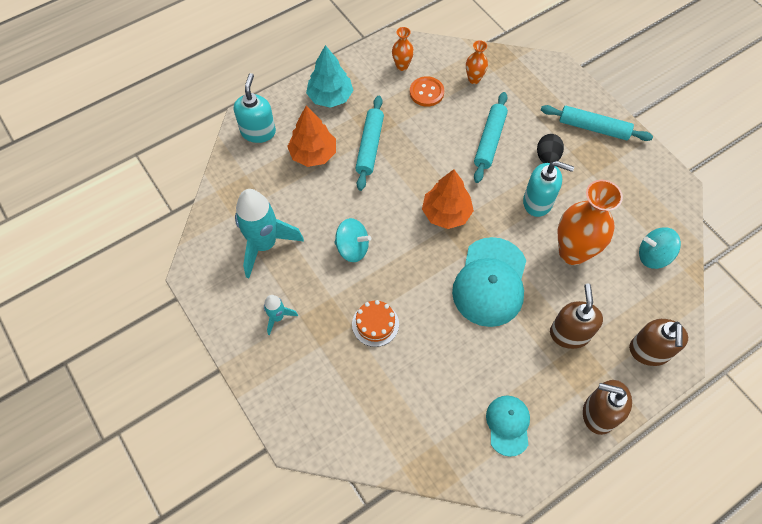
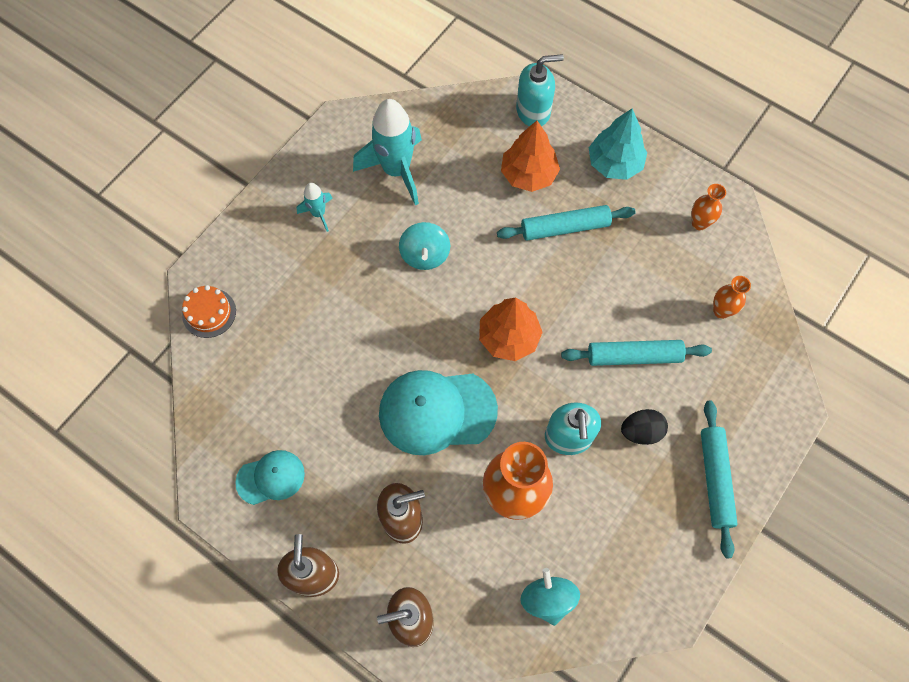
camera: 70 degrees right, 5 degrees up
(375, 324) = (343, 308): orange cake -> orange cake (209, 313)
(426, 92) = (672, 263): orange button -> none

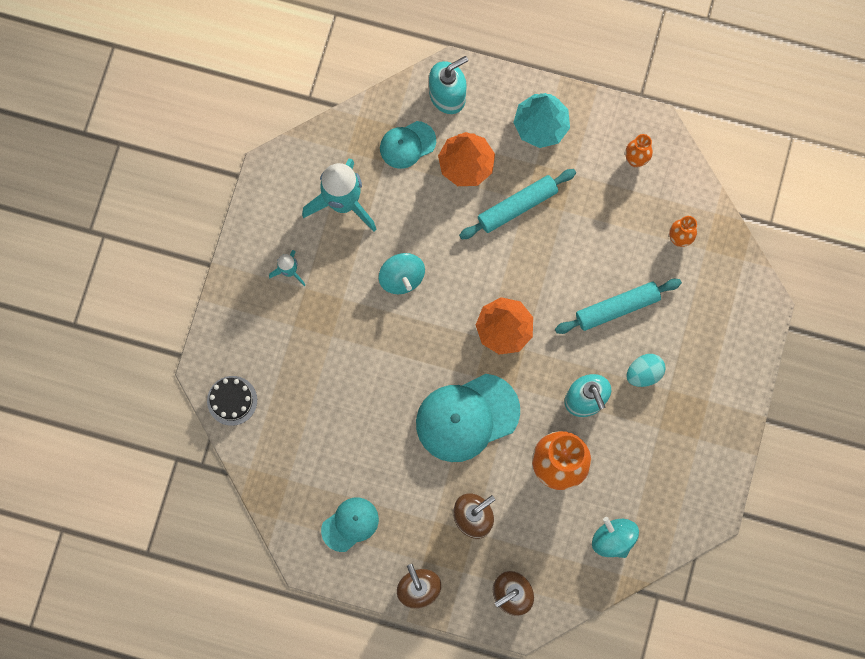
camera: 20 degrees left, 10 degrees up
(209, 313) = (232, 400): orange cake -> black cake
(478, 140) = (407, 145): none -> turquoise cap
(641, 431) = (643, 373): black egg -> turquoise egg
(715, 479) = (716, 392): turquoise rolling pin -> none

